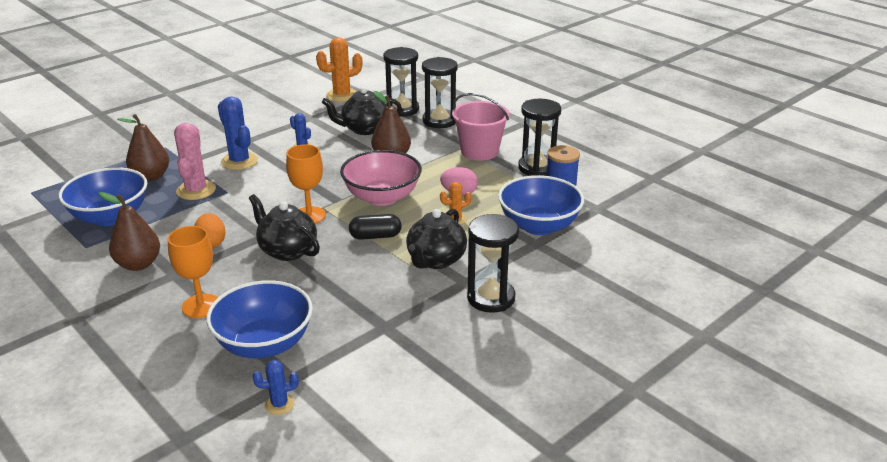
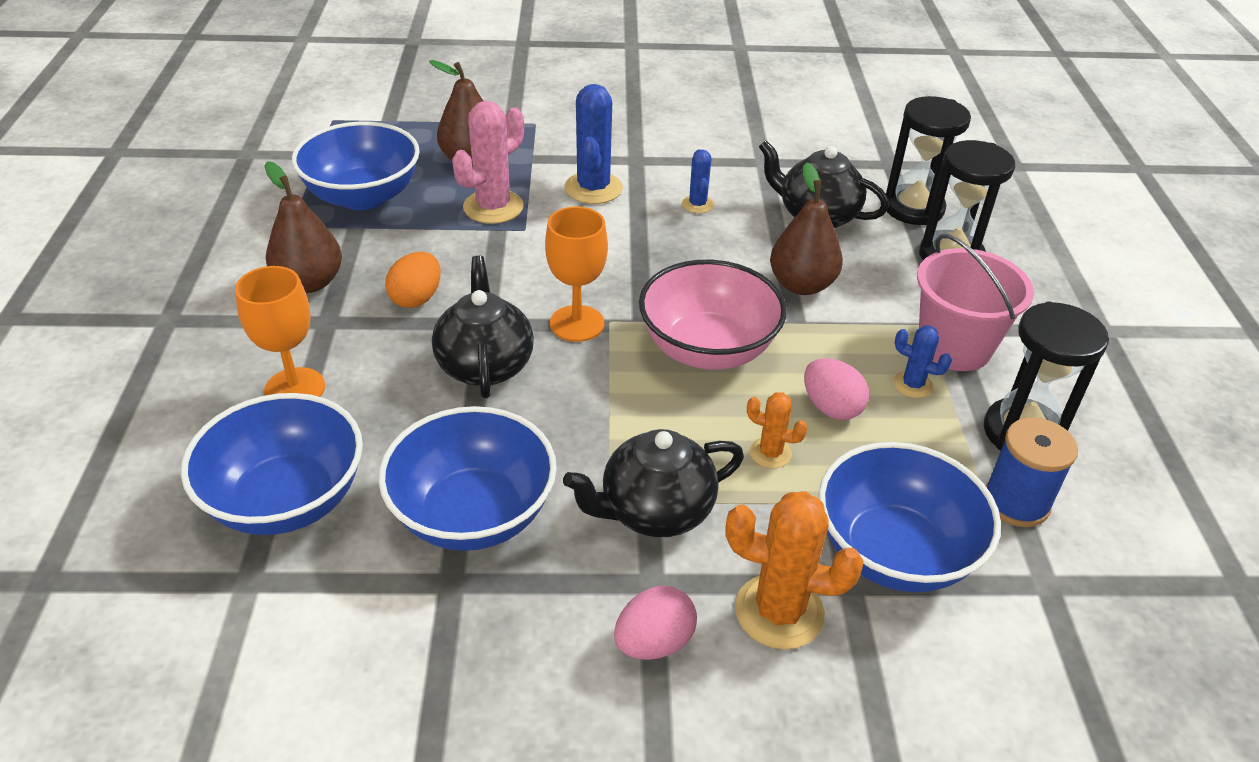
camera: 40 degrees right, 10 degrees up
(279, 404) = (187, 613): blue cactus -> blue cactus (912, 385)
(342, 95) = (849, 144): orange cactus -> orange cactus (779, 612)
(361, 301) = (473, 514): none -> blue bowl
(375, 236) = (621, 412): black capsule -> none
(491, 298) = (654, 642): black hourglass -> pink egg

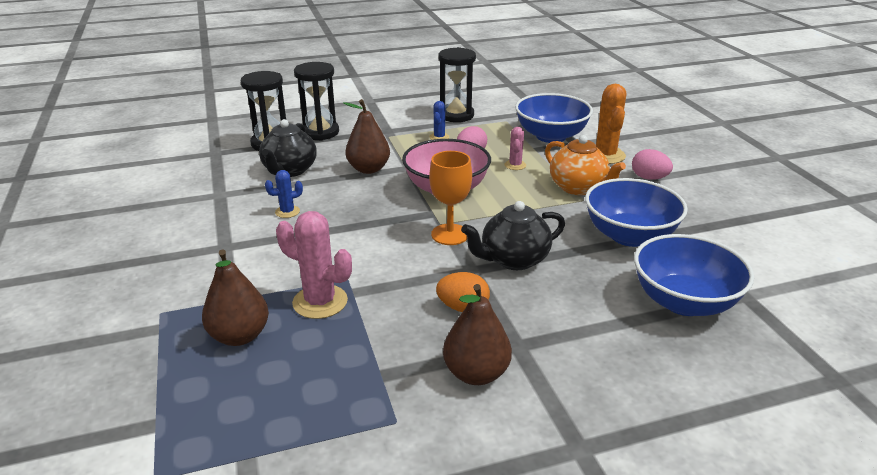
camera: 105 degrees left, 10 degrees down
(295, 389) = (597, 334): orange goblet -> none
(363, 196) = (326, 388): blue bowl -> none
(593, 188) = (276, 258): blue cactus -> none
(655, 511) = (578, 188): black teapot -> orange teapot
(770, 453) = (515, 165): orange cactus -> pink cactus
(954, 347) = (402, 129): pink bucket -> none
(1016, 502) = (501, 116): blue spool -> none

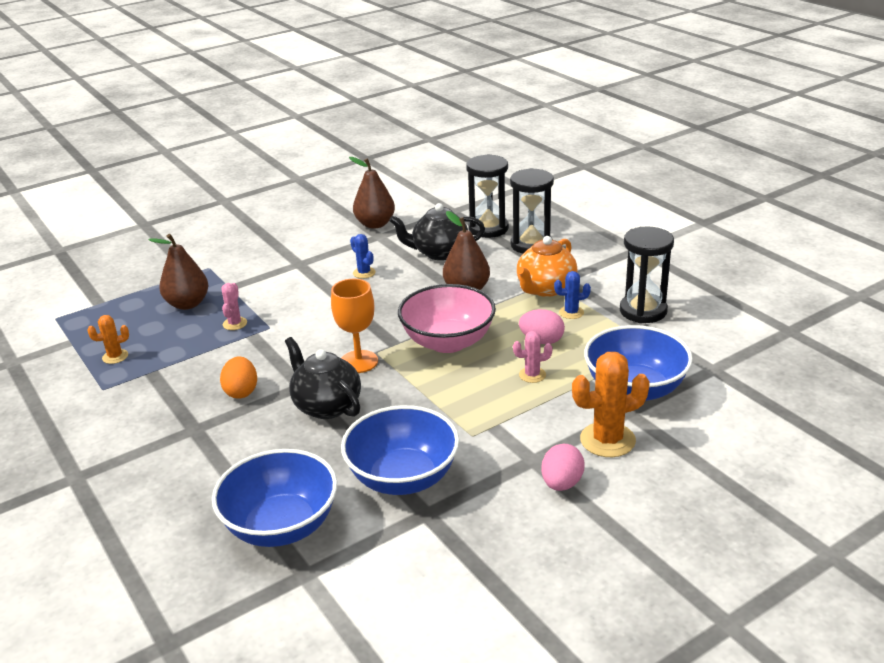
camera: 75 degrees right, 0 degrees up
(320, 302) = (235, 324): pink cactus -> pink cactus, size x0.54
(323, 408) = (115, 356): none -> orange cactus
(476, 373) = (156, 414): brown pear -> brown pear (375, 224)
(578, 188) = (501, 428): orange teapot -> orange teapot (545, 289)

